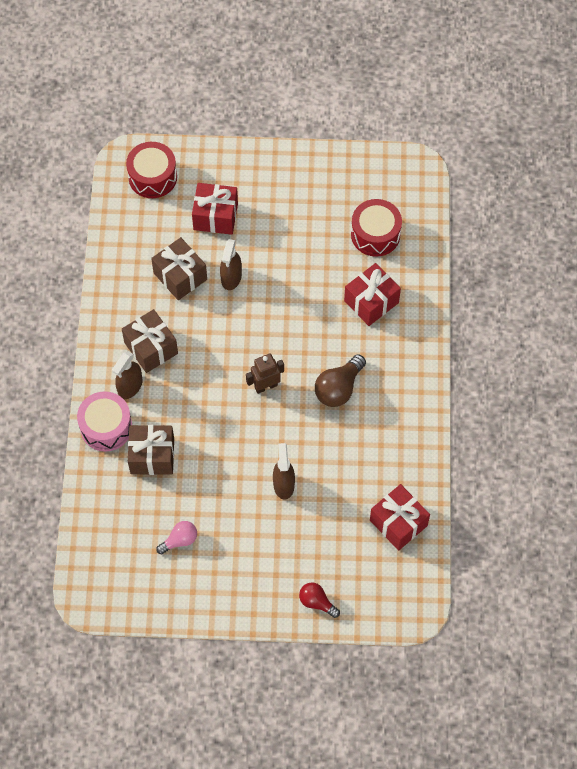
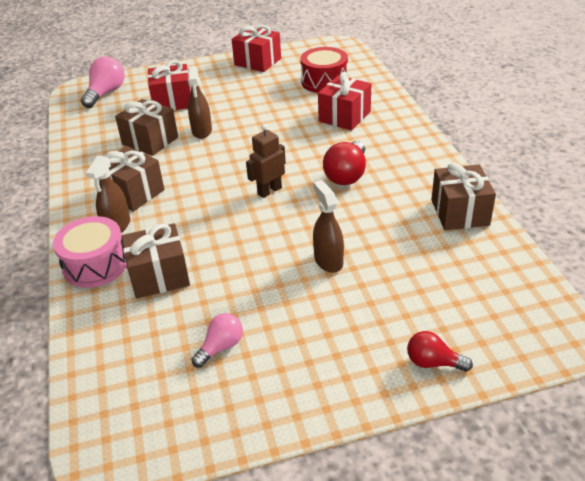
camera: 15 degrees left, 25 degrees down
(152, 177) = (106, 93): red drum -> pink light bulb
(338, 388) = (347, 175): brown light bulb -> red light bulb
(398, 523) = (480, 259): red gift -> red gift (257, 62)
(410, 468) = (460, 212): none -> brown gift

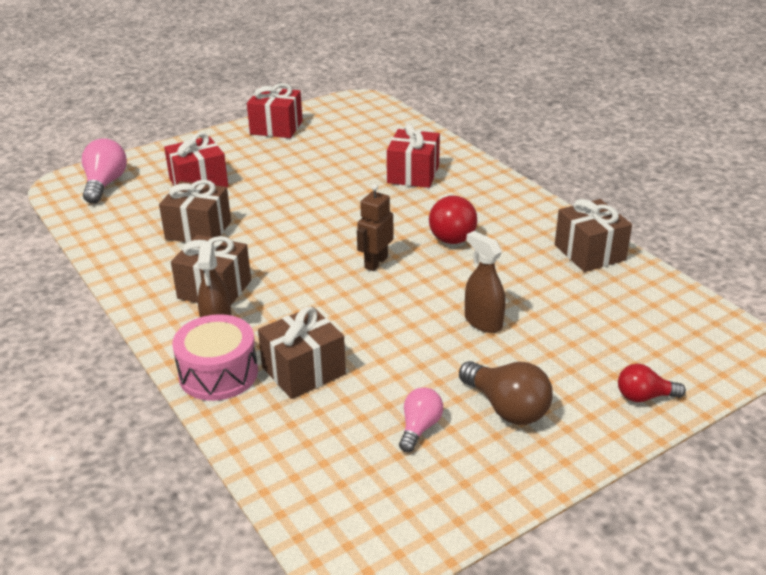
camera: 20 degrees left, 5 degrees down
(202, 131) = (256, 211): brown spray bottle -> none
(303, 345) = (507, 408): none -> brown light bulb
(324, 81) = (368, 140): red drum -> none

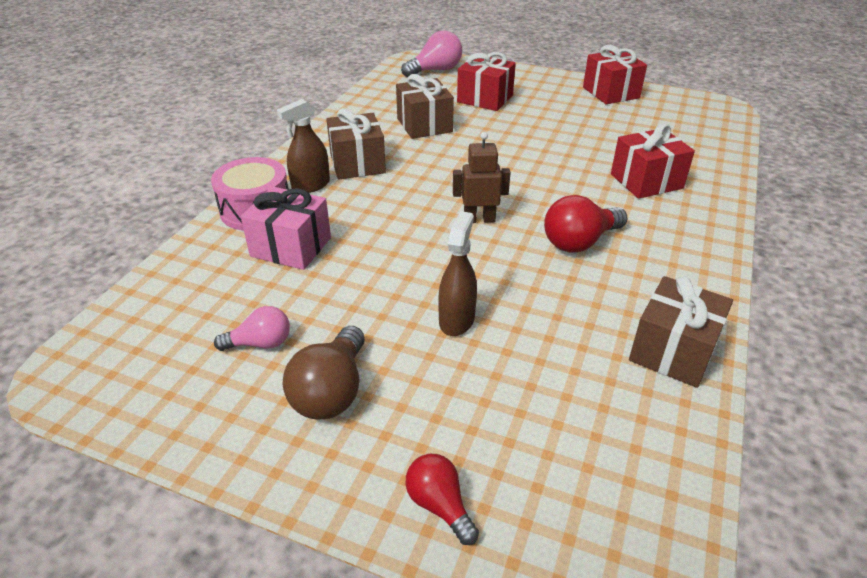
camera: 55 degrees right, 5 degrees up
(303, 371) = (291, 247): brown gift -> pink gift

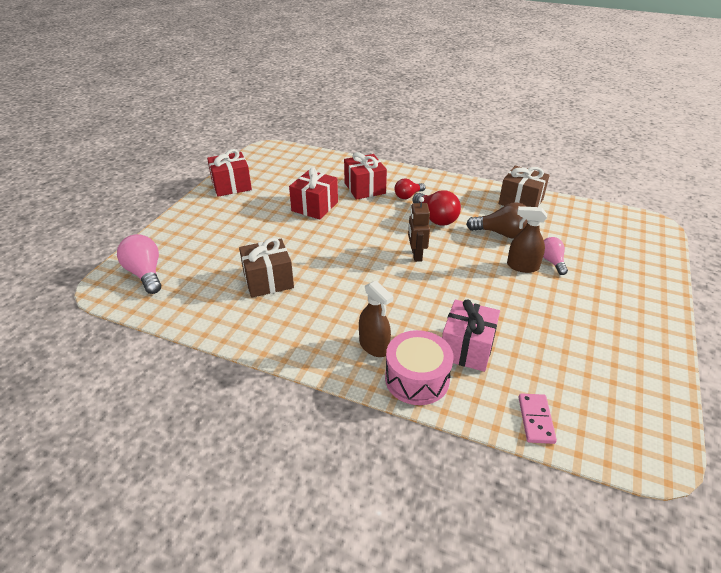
camera: 90 degrees left, 0 degrees up
(166, 286) = (536, 420): none -> pink domino
(260, 343) = (576, 350): pink light bulb -> pink light bulb (551, 261)
(331, 391) = (600, 313): brown light bulb -> brown light bulb (502, 234)
(357, 163) = (336, 319): brown gift -> none
(439, 505) = (649, 273): red light bulb -> red light bulb (408, 196)
(485, 99) = (223, 245): red gift -> red gift (315, 206)

